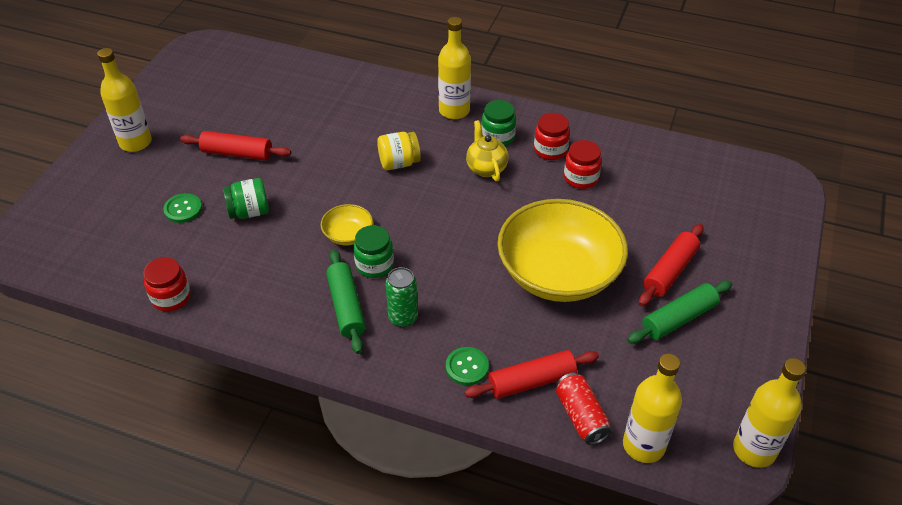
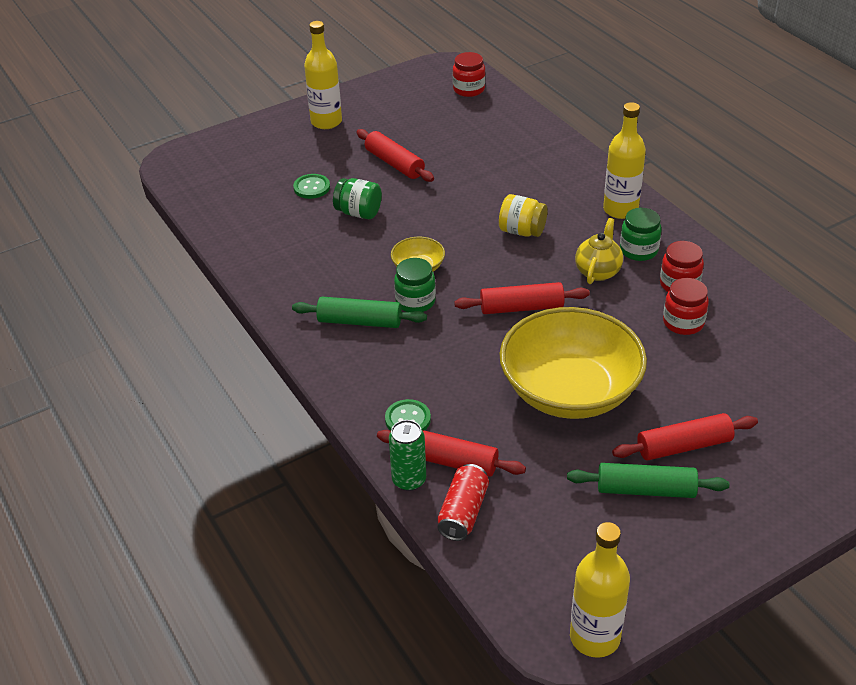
camera: 40 degrees right, 5 degrees down
(171, 297) = (240, 247): red jar -> red jar (469, 89)
(346, 307) = (360, 321): green rolling pin -> green rolling pin turned 75 degrees clockwise
(403, 317) = (396, 353): green can -> green can (409, 480)
(460, 226) = (521, 307): none -> red rolling pin
(643, 445) = (493, 568): yellow bottle -> none

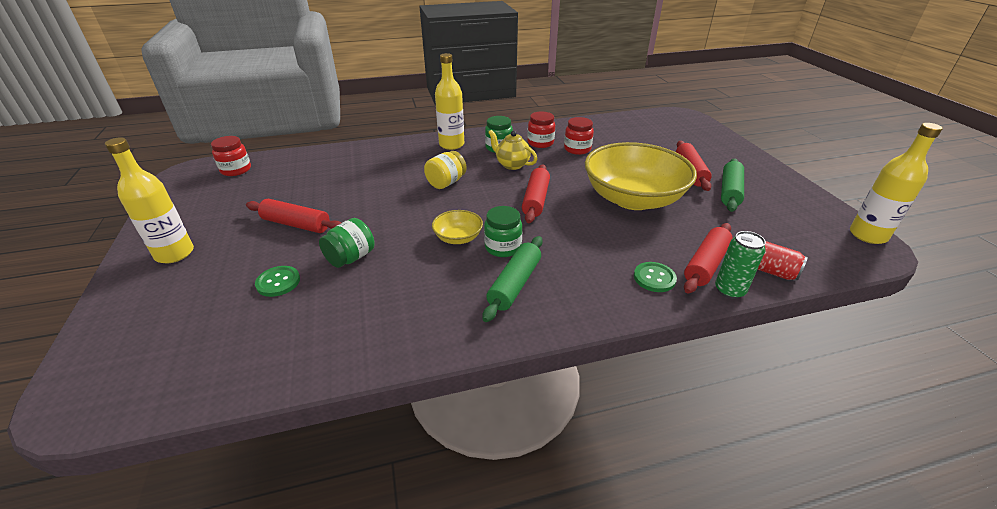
camera: 75 degrees left, 5 degrees down
(394, 163) = (296, 224): red rolling pin -> red rolling pin turned 45 degrees clockwise

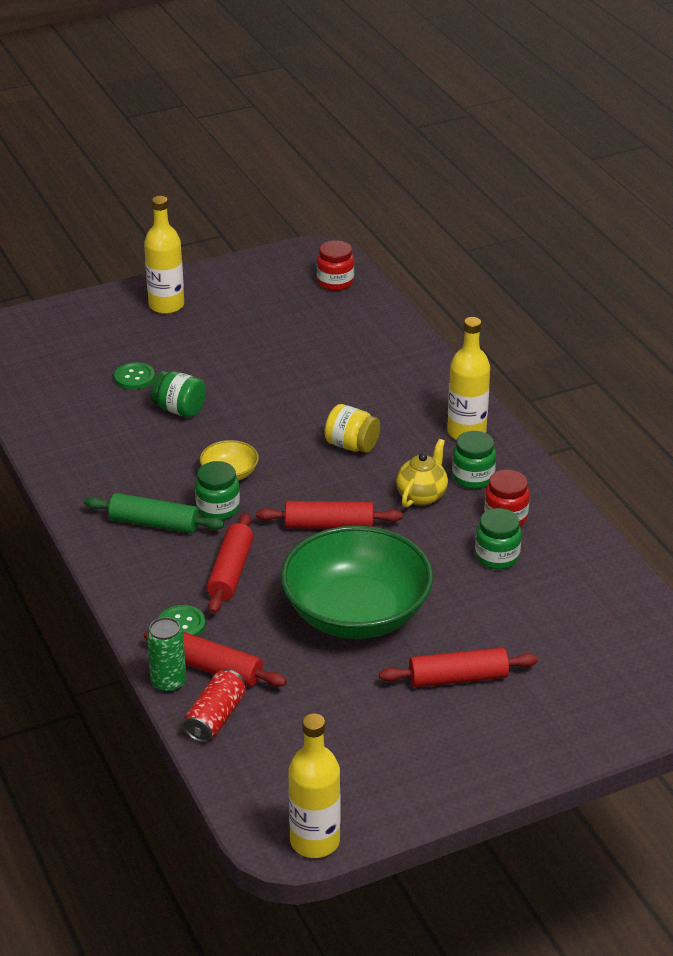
camera: 80 degrees right, 0 degrees up
(296, 224) = (231, 359): red rolling pin -> red rolling pin (230, 572)
(577, 149) = (497, 557): red jar -> green jar
(633, 199) = (356, 613): yellow bowl -> green bowl
(730, 191) = (406, 715): green rolling pin -> none

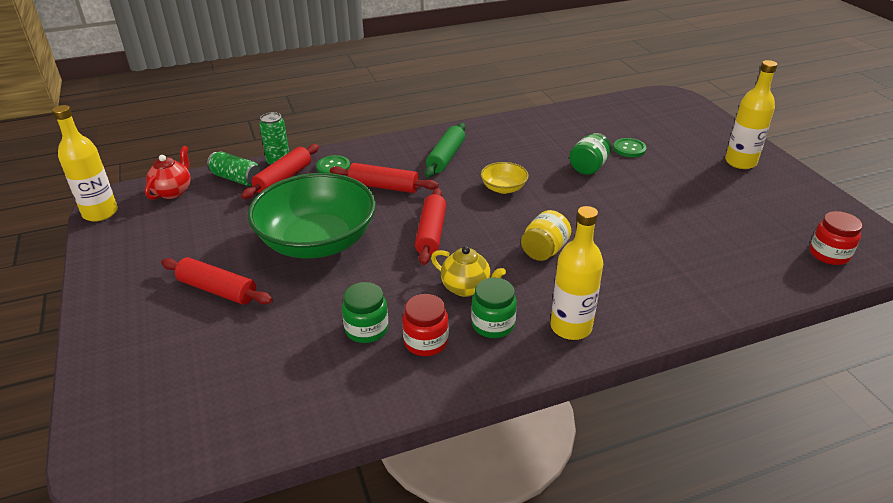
camera: 95 degrees right, 0 degrees up
(216, 717) = (236, 178): red can -> green can
(218, 508) = (460, 182): green jar -> none
(254, 777) = (173, 191): none -> red teapot
(458, 678) = (217, 290): red rolling pin -> red rolling pin turned 60 degrees counterclockwise

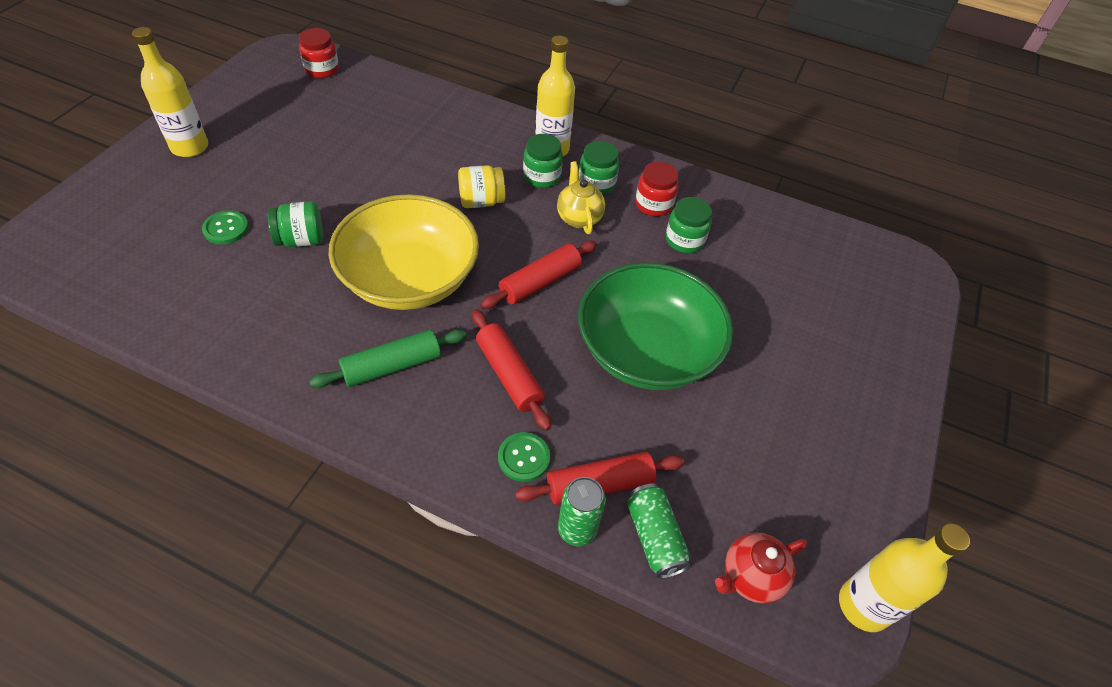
camera: 140 degrees left, 15 degrees up
(217, 290) = (777, 362): red rolling pin -> none
(503, 188) = (409, 279): yellow bowl -> yellow bowl, size x2.34
(538, 298) = (542, 177): none -> green jar

